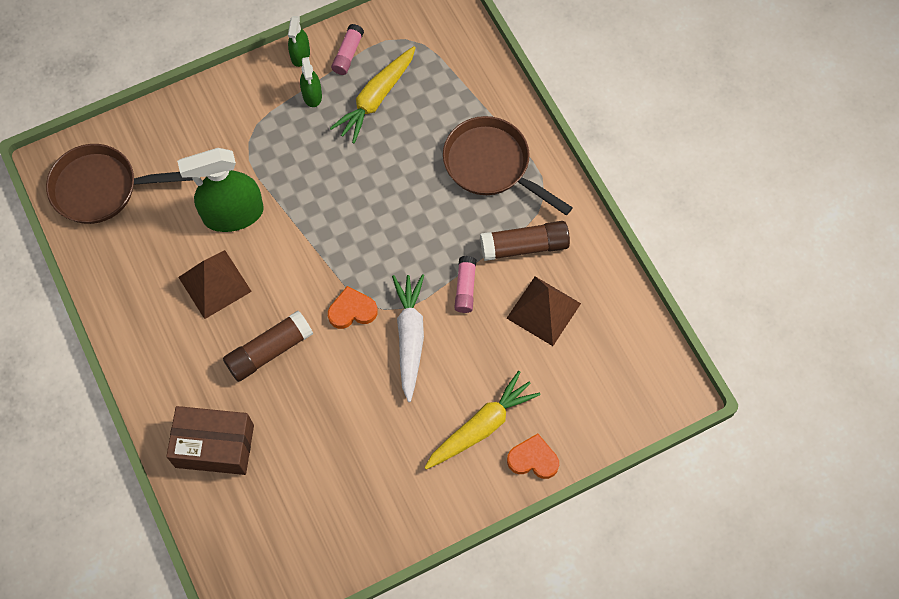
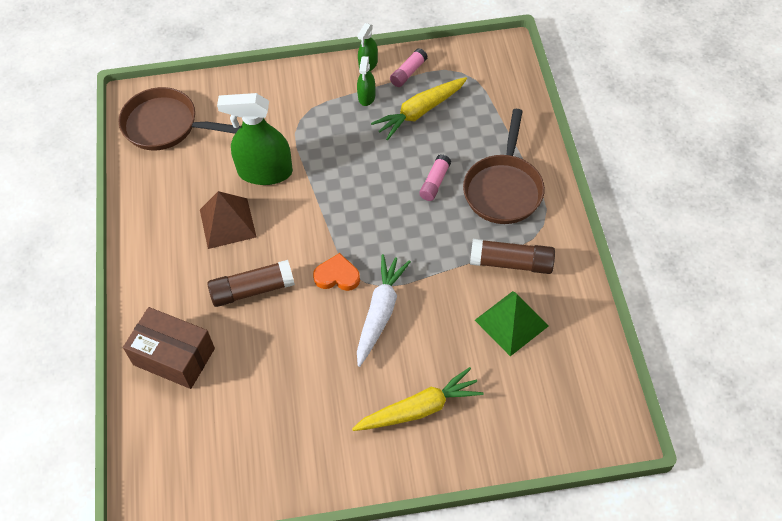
camera: 20 degrees right, 10 degrees down
(465, 288) = (445, 284): pink glue stick -> pink glue stick (435, 182)
(492, 165) = (503, 189): brown pan -> brown pan turned 135 degrees counterclockwise
(533, 459) = (458, 453): orange heart -> none
(543, 310) = (511, 323): brown pyramid -> green pyramid

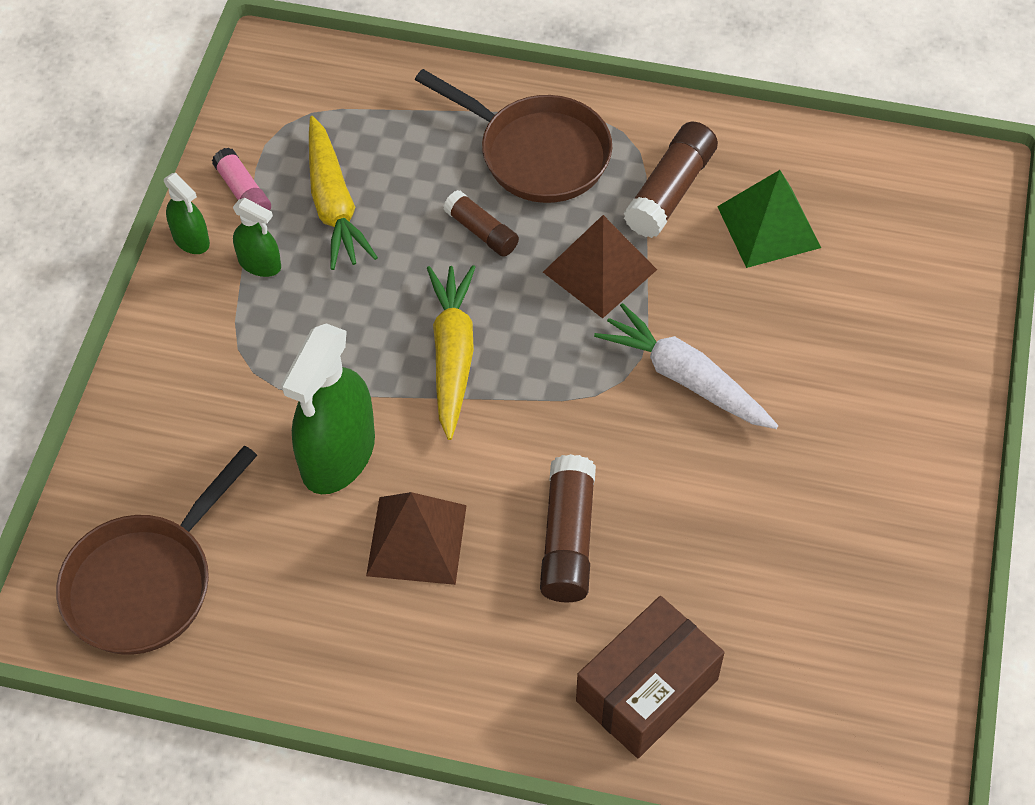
camera: 70 degrees left, 0 degrees up
(337, 276) = (594, 414): orange heart -> none
(419, 409) = (864, 382): yellow carrot -> yellow carrot (452, 355)
(435, 182) = (481, 231): pink glue stick -> brown glue stick
(435, 246) = (600, 271): none -> brown pyramid

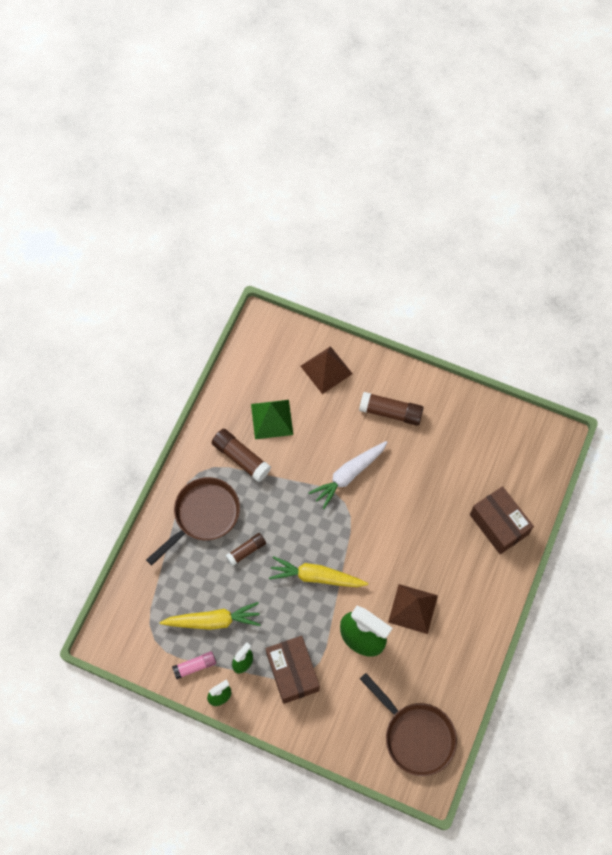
camera: 80 degrees left, 10 degrees up
(251, 346) = (292, 672): none -> brown box
(568, 539) = (423, 543): brown glue stick -> brown glue stick (390, 412)
(600, 271) = (281, 500): brown pyramid -> brown pyramid (326, 369)

